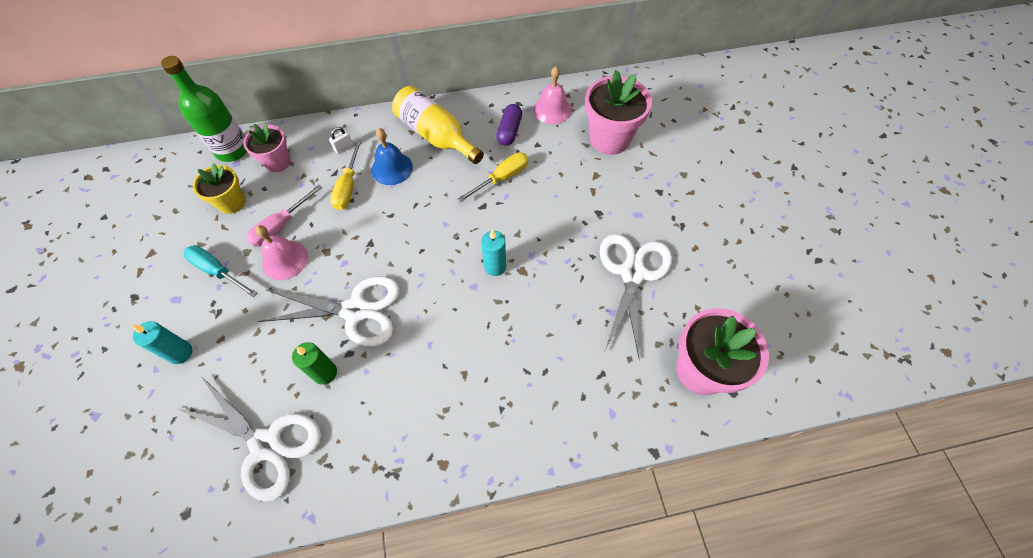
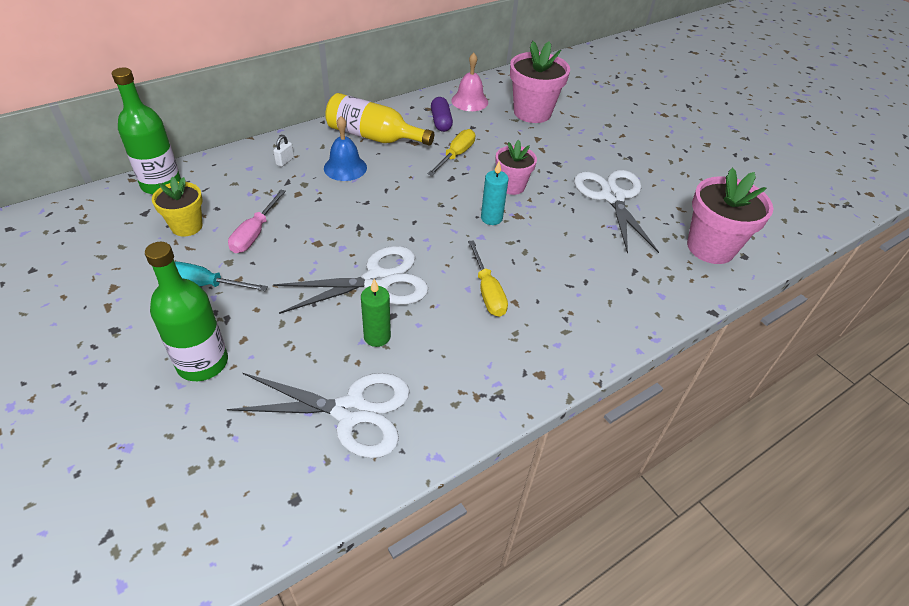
camera: 25 degrees left, 15 degrees down
(180, 353) = (202, 363): turquoise candle -> green bottle
(277, 162) = (219, 185): pink flower pot -> pink flower pot (511, 186)
(284, 260) = (276, 259): pink bell -> none
(348, 186) = (309, 189): yellow screwdriver -> yellow screwdriver (487, 291)

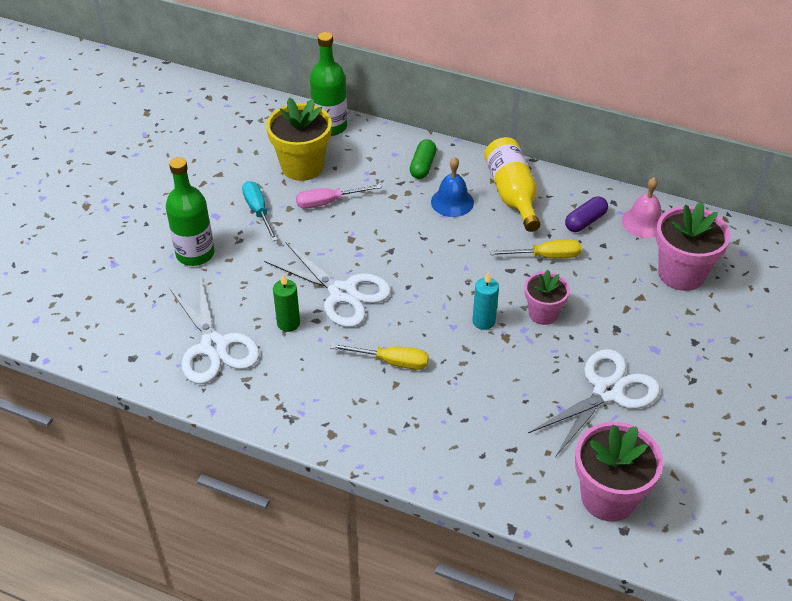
camera: 60 degrees right, 0 degrees up
(187, 226) = (302, 166): yellow flower pot -> yellow flower pot, size x1.64
(285, 161) = (422, 166): white padlock -> green capsule
(487, 291) = (391, 361): yellow screwdriver -> yellow screwdriver turned 120 degrees counterclockwise

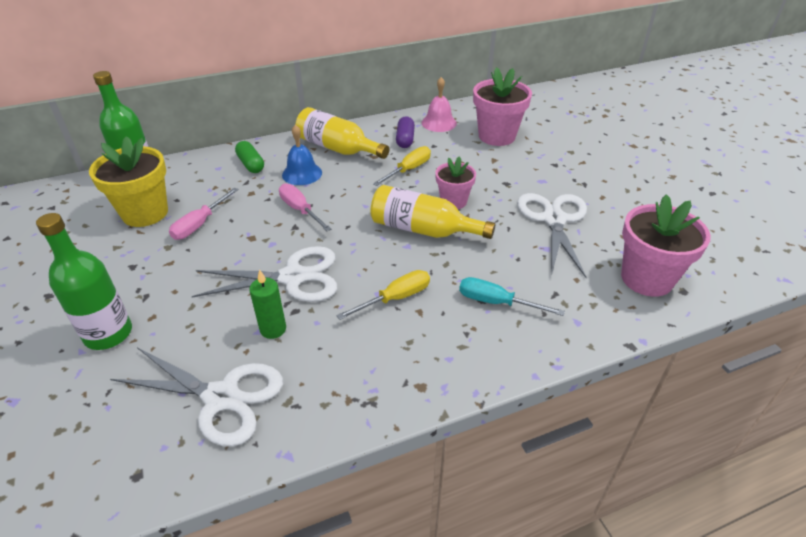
camera: 45 degrees left, 5 degrees down
(258, 211) = (139, 264): turquoise screwdriver -> turquoise screwdriver (496, 302)
(411, 237) = (300, 210): none -> pink screwdriver
(483, 321) = (423, 229): turquoise candle -> yellow bottle

